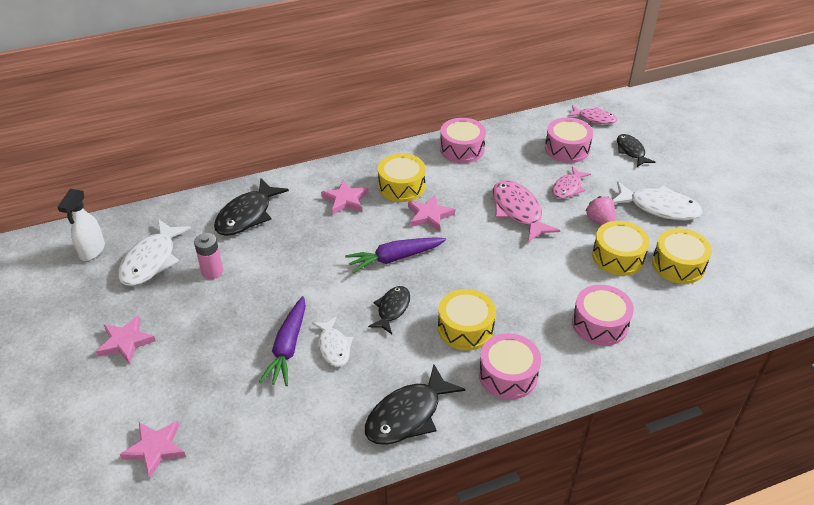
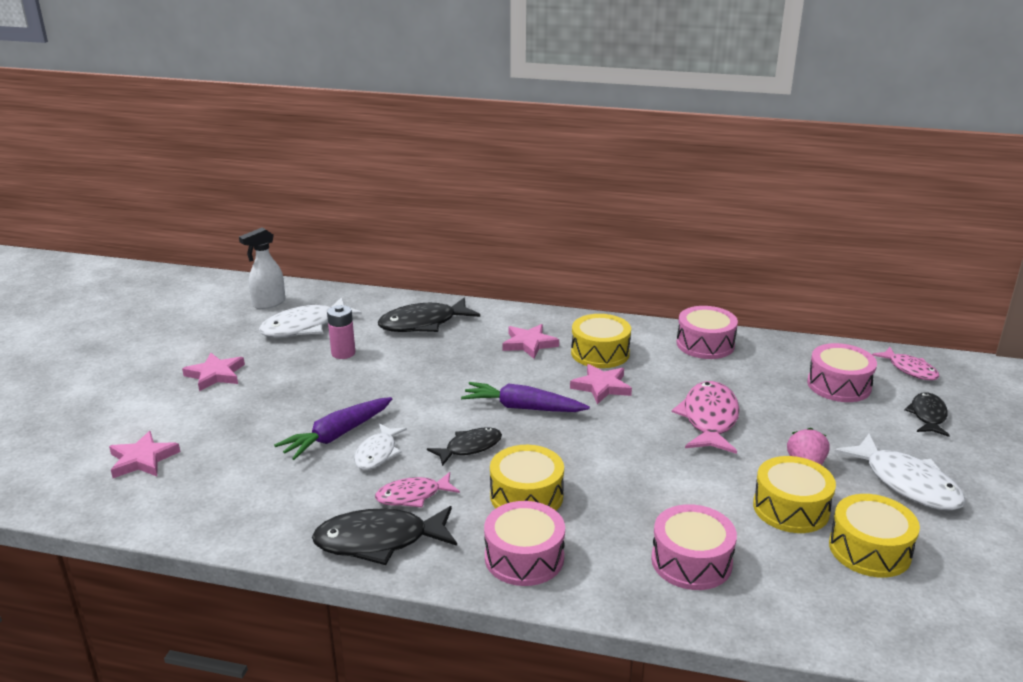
camera: 35 degrees right, 15 degrees down
(568, 188) = (798, 420): pink fish -> pink fish (412, 496)

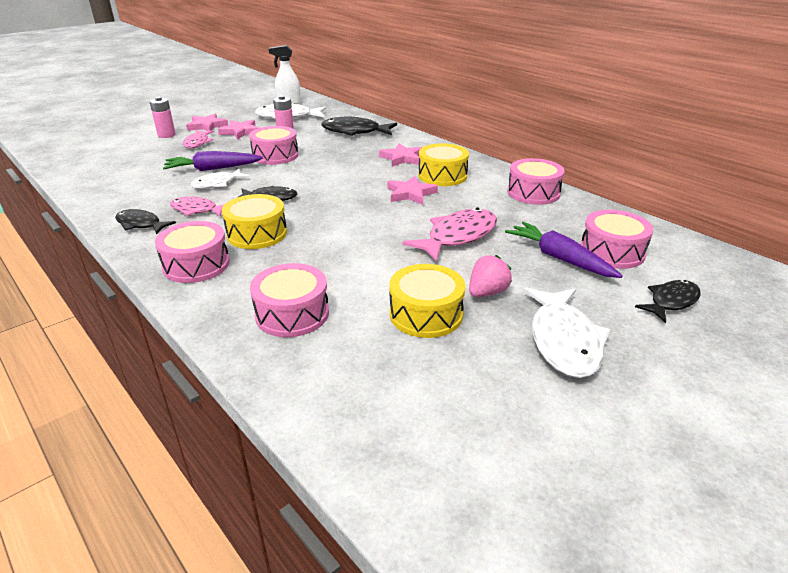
camera: 35 degrees right, 5 degrees up
(143, 459) = (111, 150): pink star -> pink star (240, 132)
(181, 408) = (166, 135): none -> pink battery
(379, 541) = (141, 224): black fish -> black fish, size x0.62
(383, 389) = (275, 155): none -> pink drum
(522, 408) = (338, 188): purple carrot -> purple carrot (559, 258)
(869, 550) = (445, 371): yellow drum -> none
(910, 369) = (707, 263): pink fish -> pink fish (197, 143)

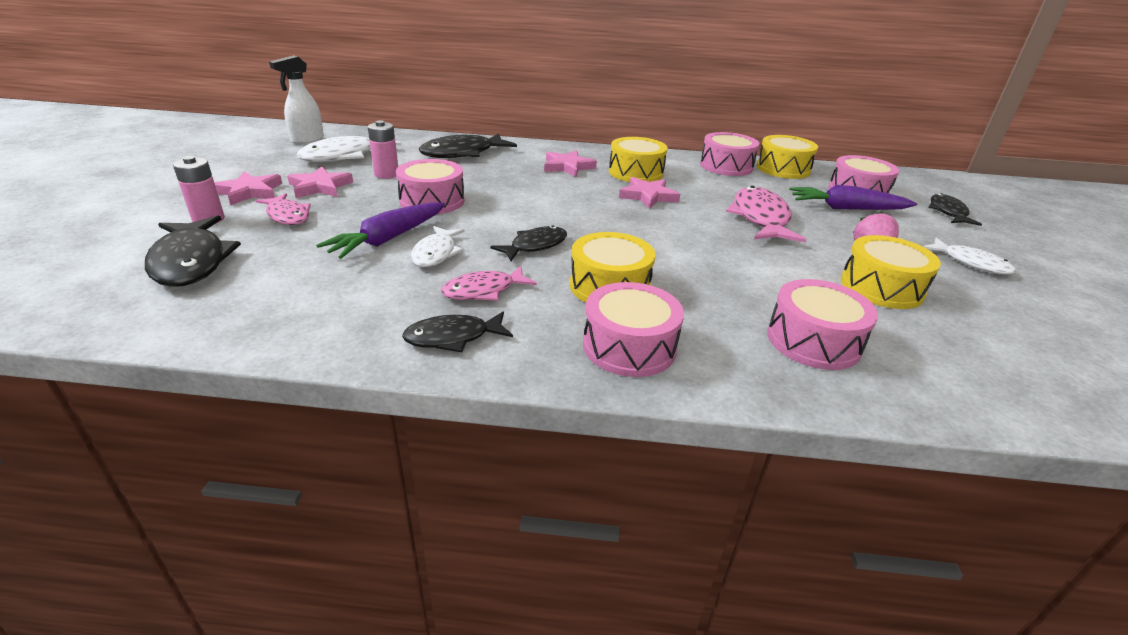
camera: 45 degrees left, 0 degrees up
(125, 153) = (191, 262): none -> black fish
(564, 340) = (971, 263): white fish -> white fish, size x0.62
(586, 210) = (783, 169): none -> yellow drum

